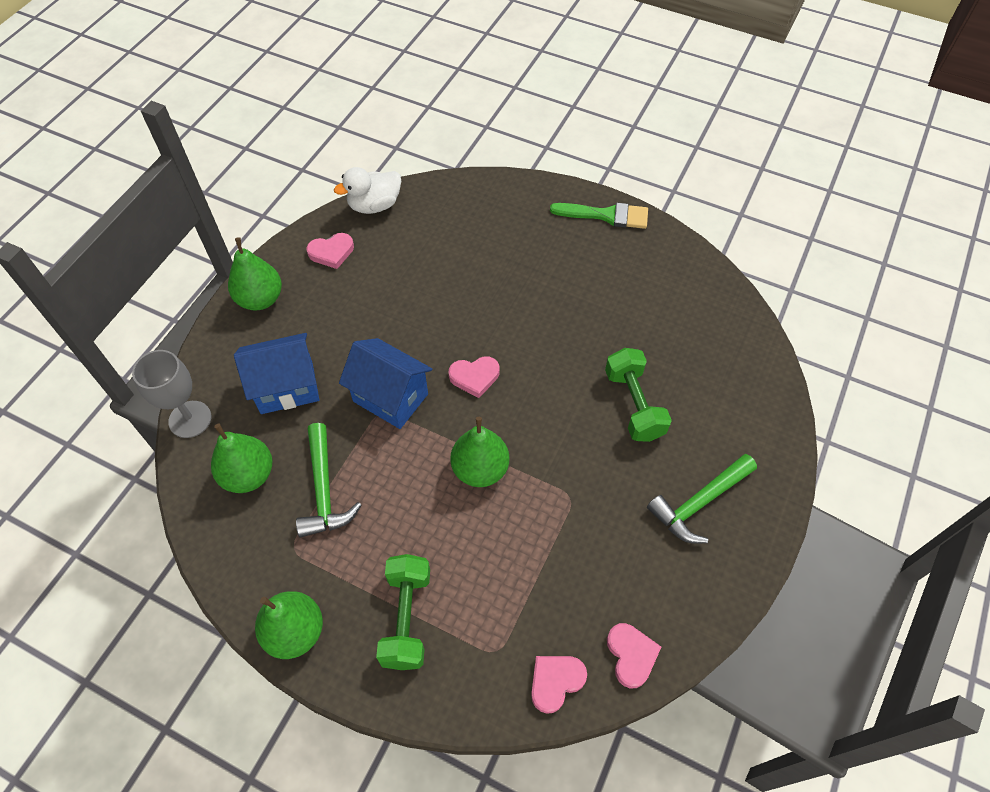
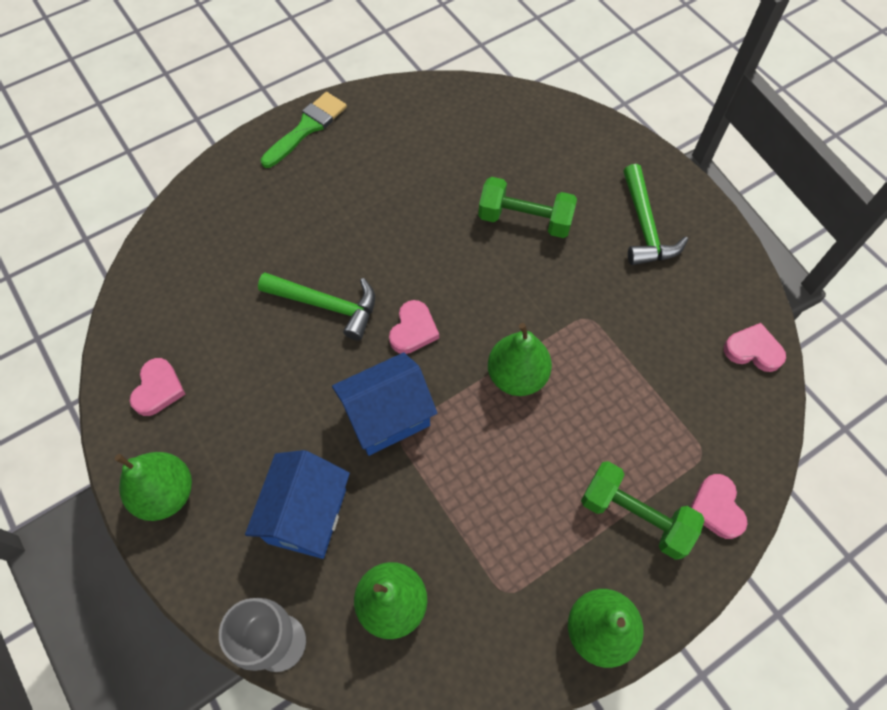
camera: 60 degrees left, 5 degrees up
(324, 490) = (457, 532): green hammer -> green hammer (327, 305)
(374, 205) = (127, 316): white duck -> none
(555, 681) = (750, 420): pink heart -> pink heart (716, 508)

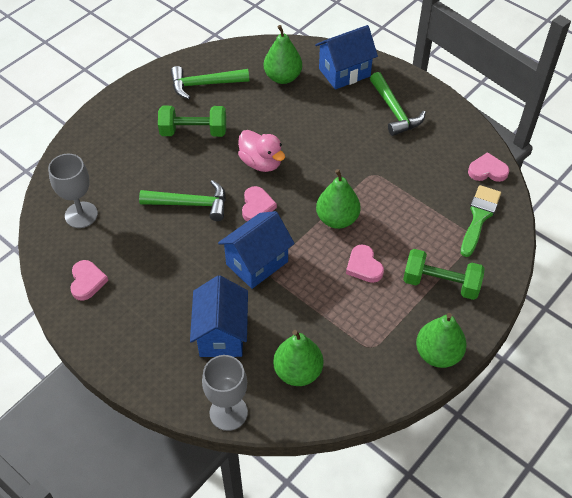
camera: 15 degrees left, 10 degrees down
(166, 493) = (117, 344): green pear -> green pear (283, 77)
(182, 288) = (81, 215): none -> grey goblet
(307, 127) = (136, 94): green brush -> green brush (479, 217)
(398, 131) = (204, 84): none -> green hammer
(438, 265) = (261, 162): none -> pink duck
(525, 220) = (312, 123): green dumbbell -> green dumbbell (193, 131)
(591, 153) = (344, 72): none -> blue house
(716, 508) = (491, 267): pink heart -> pink heart (364, 266)

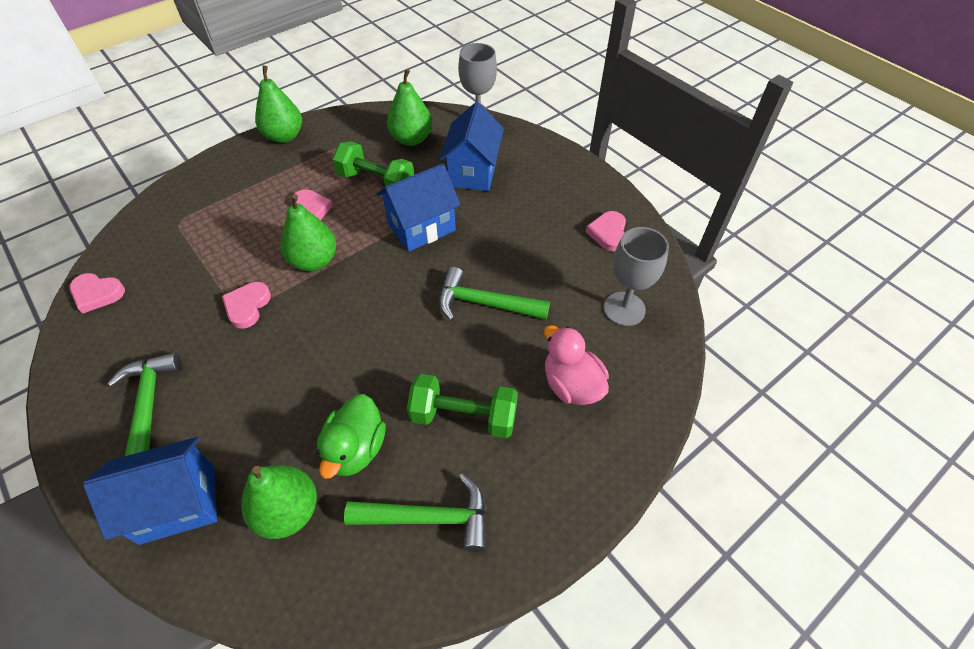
camera: 170 degrees left, 0 degrees up
(256, 107) = (355, 449): none -> green duck
(257, 206) = (403, 289): pink heart -> pink heart (247, 306)
(261, 162) = (379, 348): pink duck -> pink duck (571, 385)
(441, 283) = (243, 186): green dumbbell -> green dumbbell (376, 182)
(479, 217) = (154, 241): green brush -> none

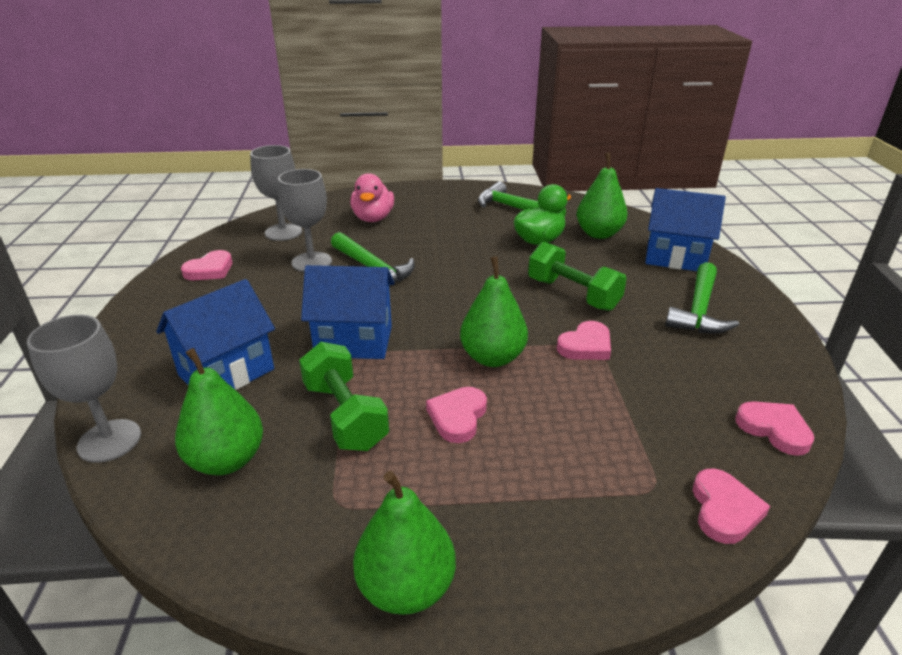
camera: 145 degrees left, 20 degrees down
(138, 226) = (724, 510): none -> pink heart
(463, 416) = (456, 229): green dumbbell -> green dumbbell (573, 294)
(545, 284) = (311, 262): none -> grey goblet

